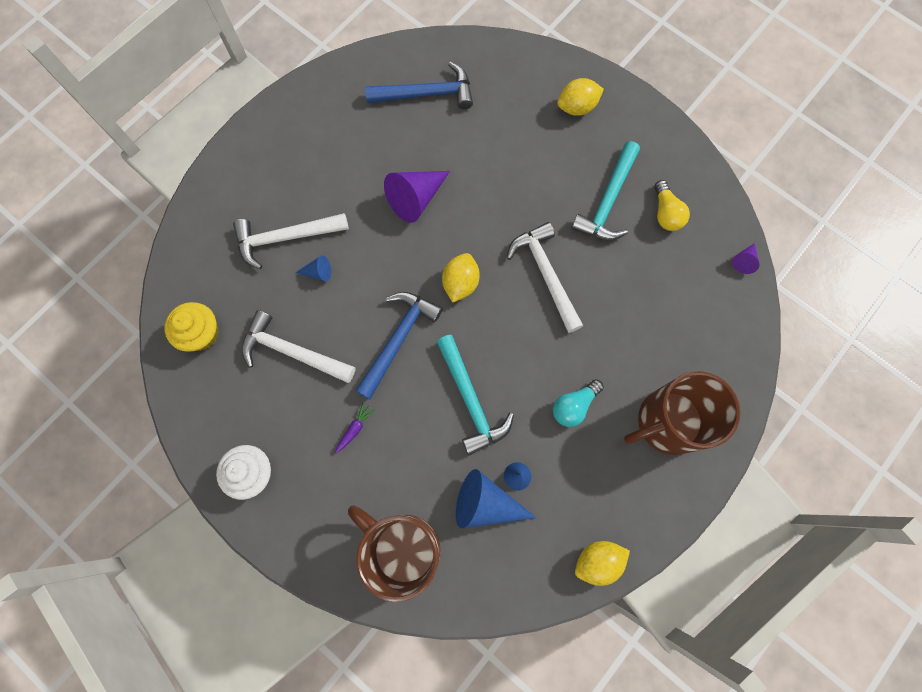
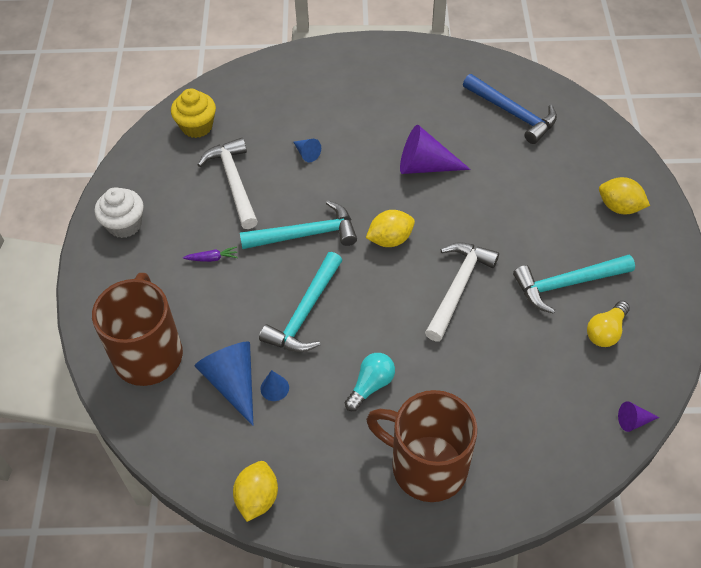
camera: 50 degrees right, 20 degrees down
(285, 238) = (312, 119): white hammer -> none
(398, 339) = (306, 234): blue hammer -> turquoise hammer
(574, 406) = (371, 385): turquoise light bulb -> turquoise light bulb turned 120 degrees clockwise
(597, 561) = (257, 498): yellow lemon -> yellow lemon turned 75 degrees clockwise

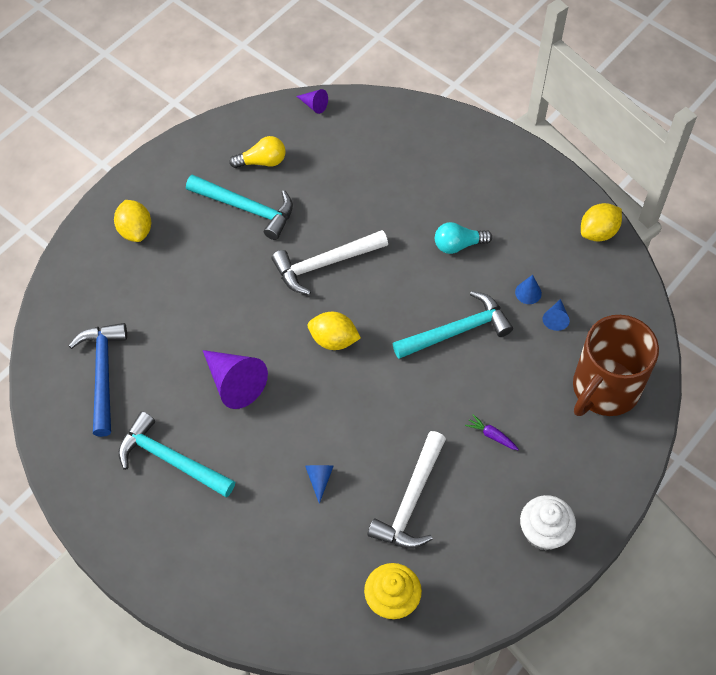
camera: 140 degrees left, 5 degrees up
(233, 382) = (555, 318): blue cone -> blue cone, size x0.49
(306, 234) = (395, 397): turquoise hammer -> turquoise hammer (170, 460)
(426, 466) = (470, 173): brown mug -> none

